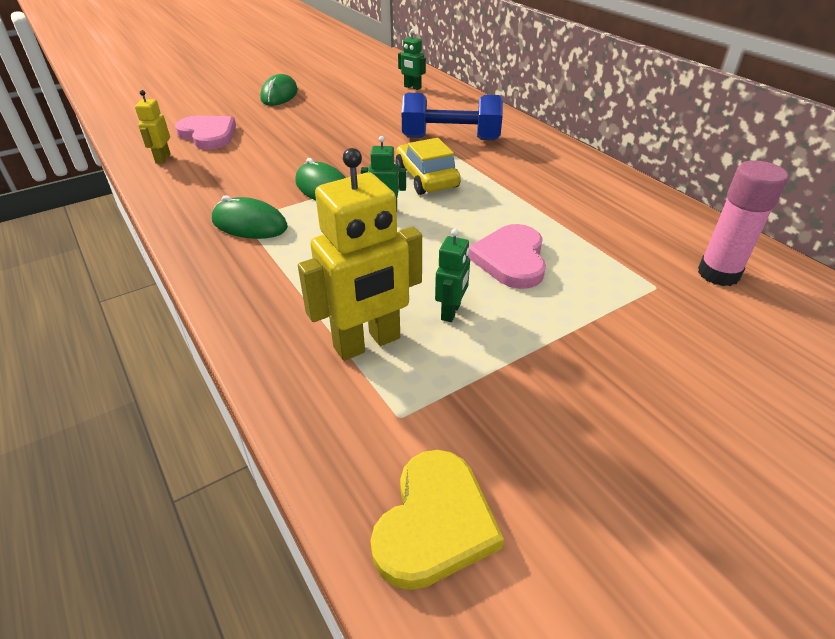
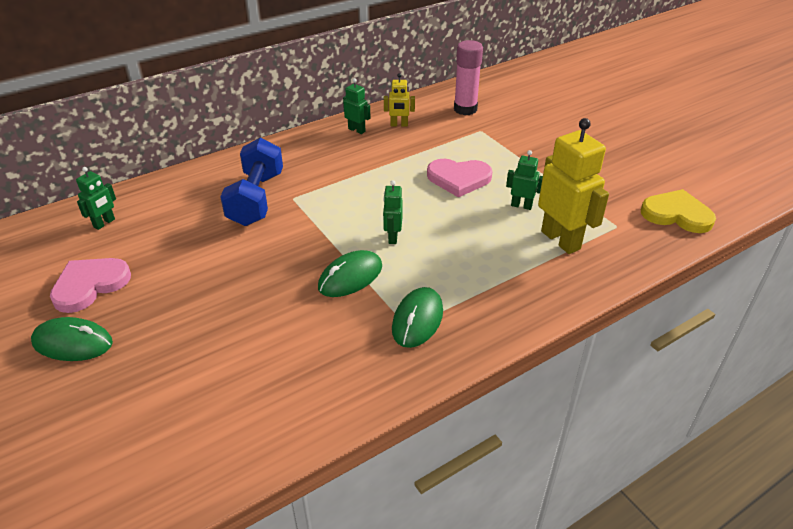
camera: 90 degrees left, 0 degrees up
(163, 158) = (259, 430): yellow robot -> yellow robot (399, 125)
(208, 135) = (194, 396): pink heart -> pink heart (90, 285)
(426, 178) = (337, 214): yellow car -> none
(607, 185) = (357, 130): none -> green robot

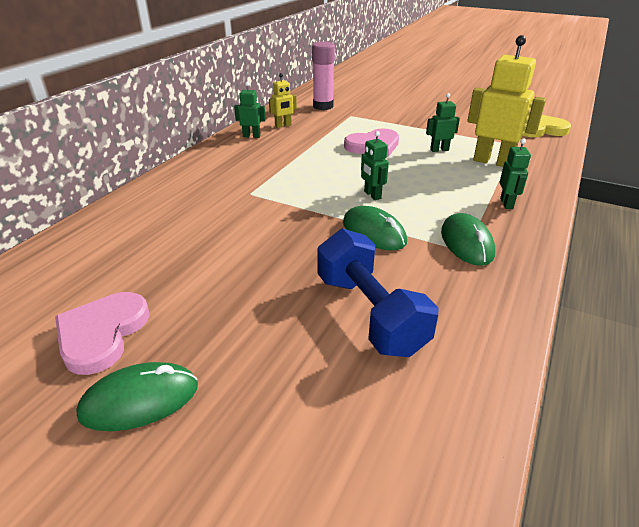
camera: 30 degrees left, 5 degrees down
(104, 223) = (60, 271): green robot -> green robot (506, 203)
(256, 199) = (215, 203): blue dumbbell -> blue dumbbell (369, 313)
(350, 277) = (374, 232): green mouse -> green mouse turned 60 degrees counterclockwise

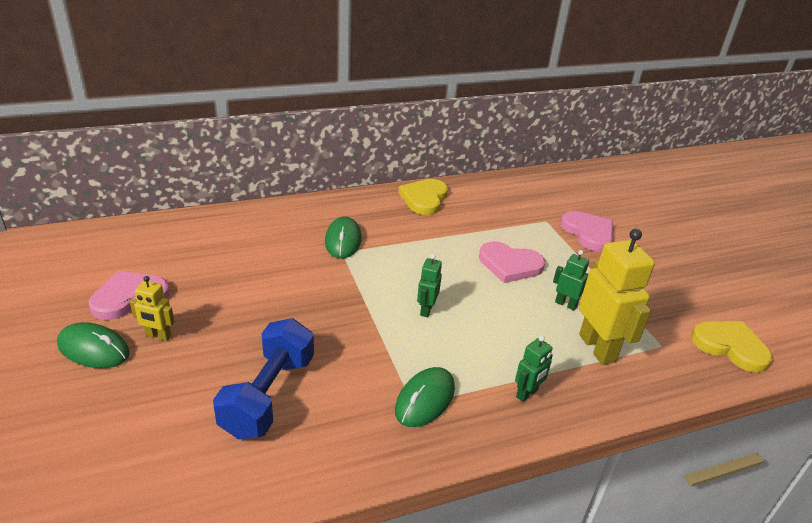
camera: 40 degrees right, 0 degrees up
(251, 136) = (424, 198): green robot -> yellow heart
(283, 125) = (466, 201): yellow robot -> yellow robot (158, 336)
(323, 106) = (536, 198): pink glue stick -> none
(374, 232) = (372, 341): green mouse -> green mouse (343, 240)
(384, 111) = (588, 233): none -> pink heart

